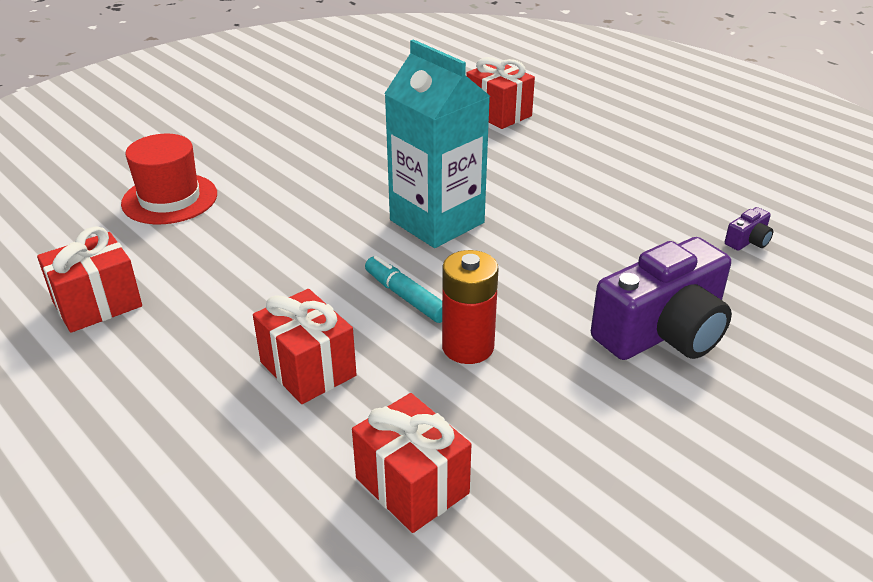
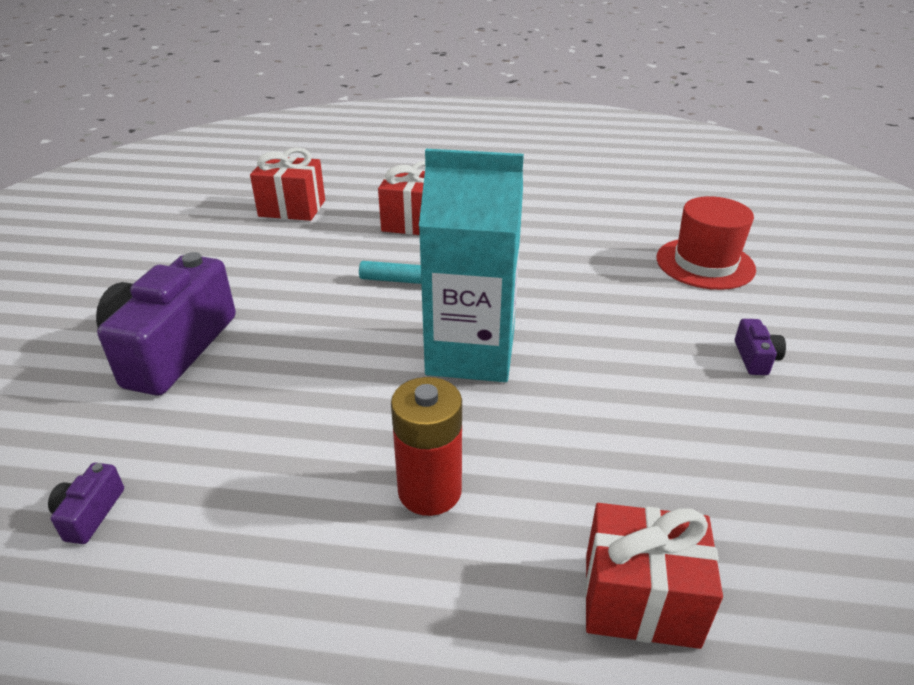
camera: 140 degrees right, 0 degrees up
(97, 304) = (588, 198): red gift -> none
(280, 145) = (755, 358): none -> purple camera
(468, 347) = (327, 273): red battery -> red battery (429, 491)

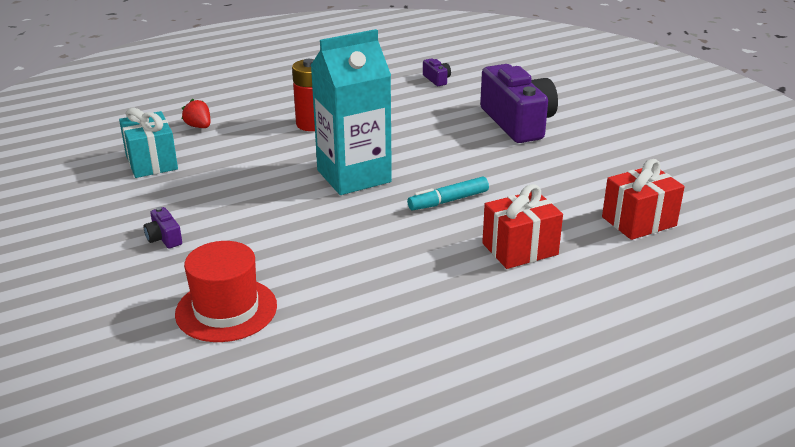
camera: 145 degrees right, 5 degrees down
(640, 600) = (199, 126): red gift -> red strawberry
(760, 521) = (151, 162): none -> turquoise gift

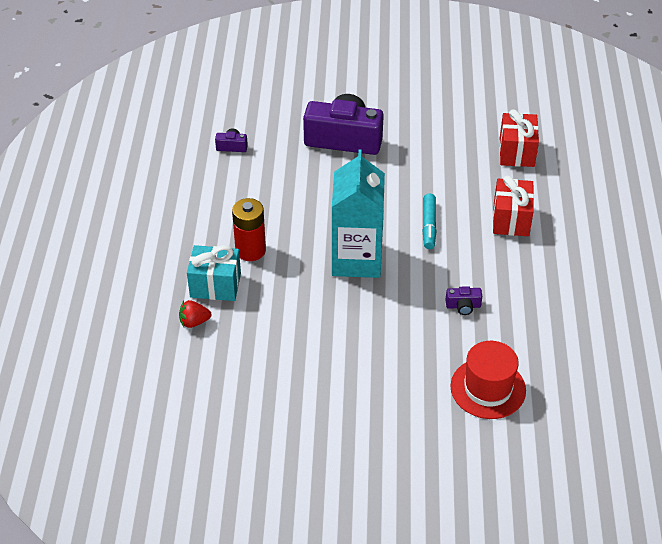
camera: 60 degrees left, 15 degrees up
(151, 162) = (238, 371): turquoise gift -> turquoise gift (215, 285)
(164, 238) = (370, 396): purple camera -> purple camera (463, 306)

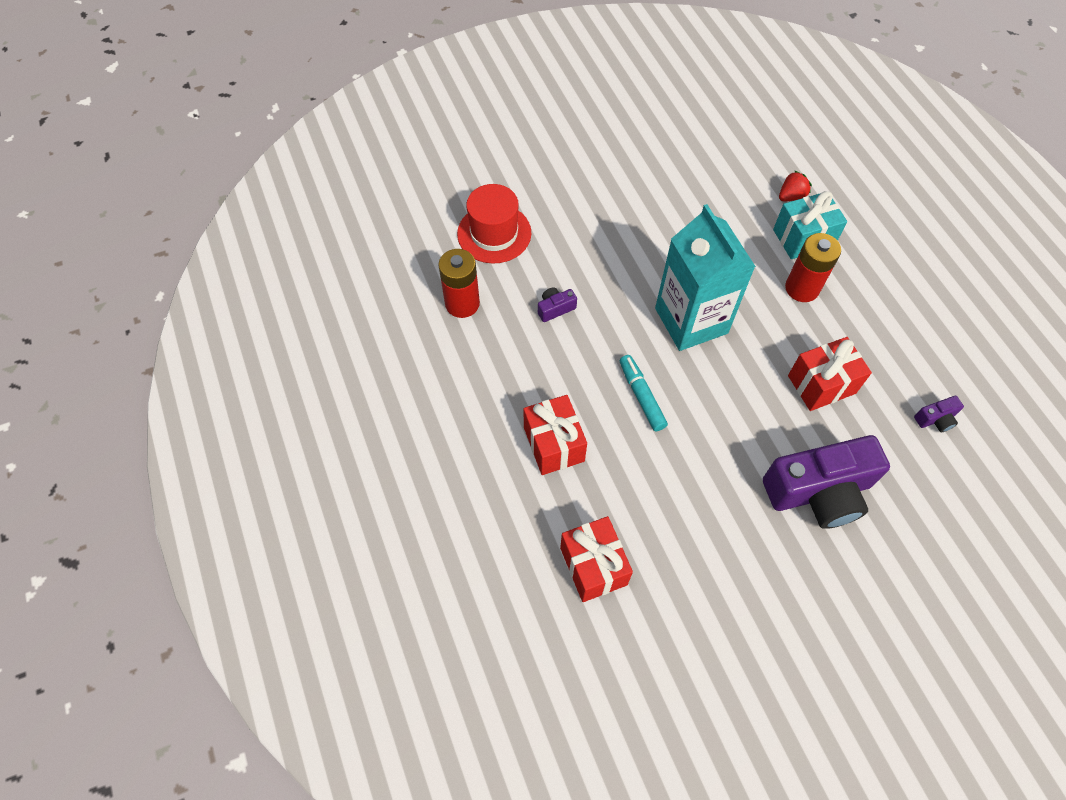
camera: 155 degrees right, 15 degrees up
(291, 189) = (821, 384): none -> red gift
(542, 338) = (462, 303): none -> red battery

